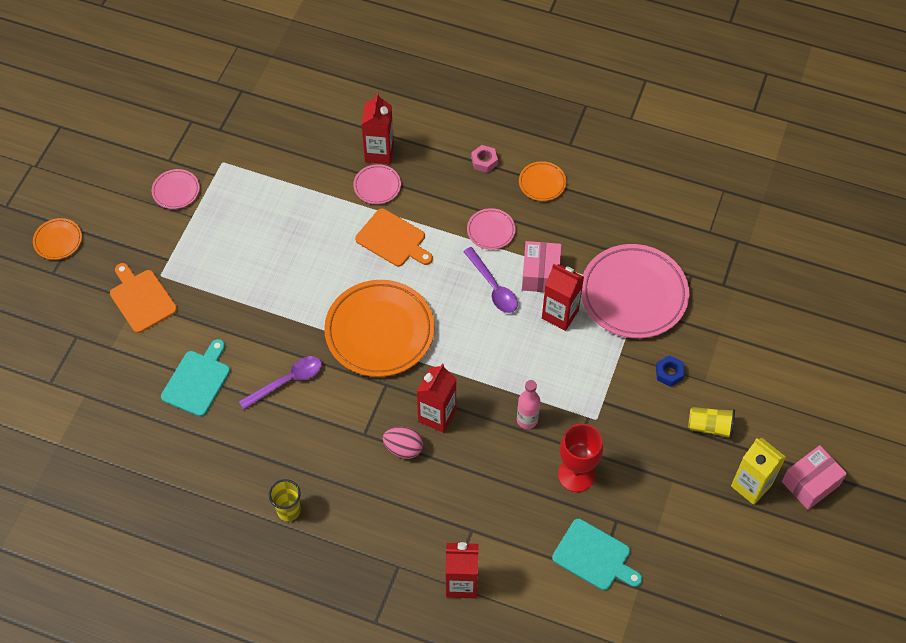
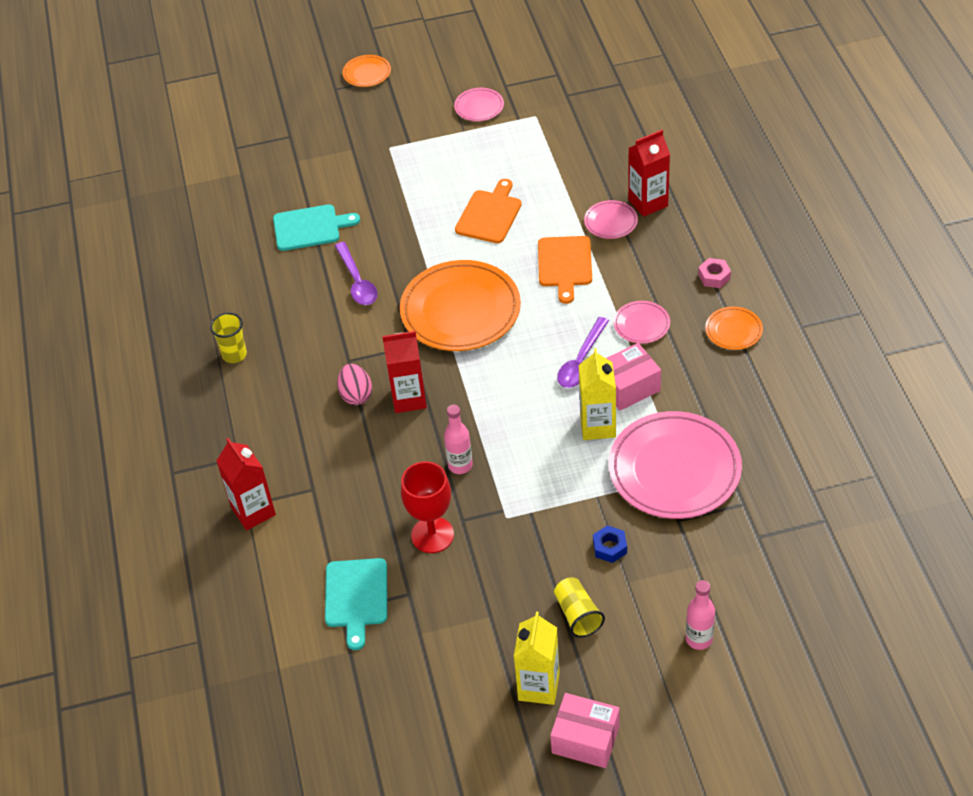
camera: 60 degrees right, 10 degrees down
(141, 299) = (357, 150): orange cutting board -> orange cutting board (489, 214)
(287, 381) = (357, 281): purple spoon -> purple spoon turned 45 degrees clockwise
(560, 314) = (597, 426): red carton -> yellow carton
(778, 369) = (699, 639): none -> pink bottle

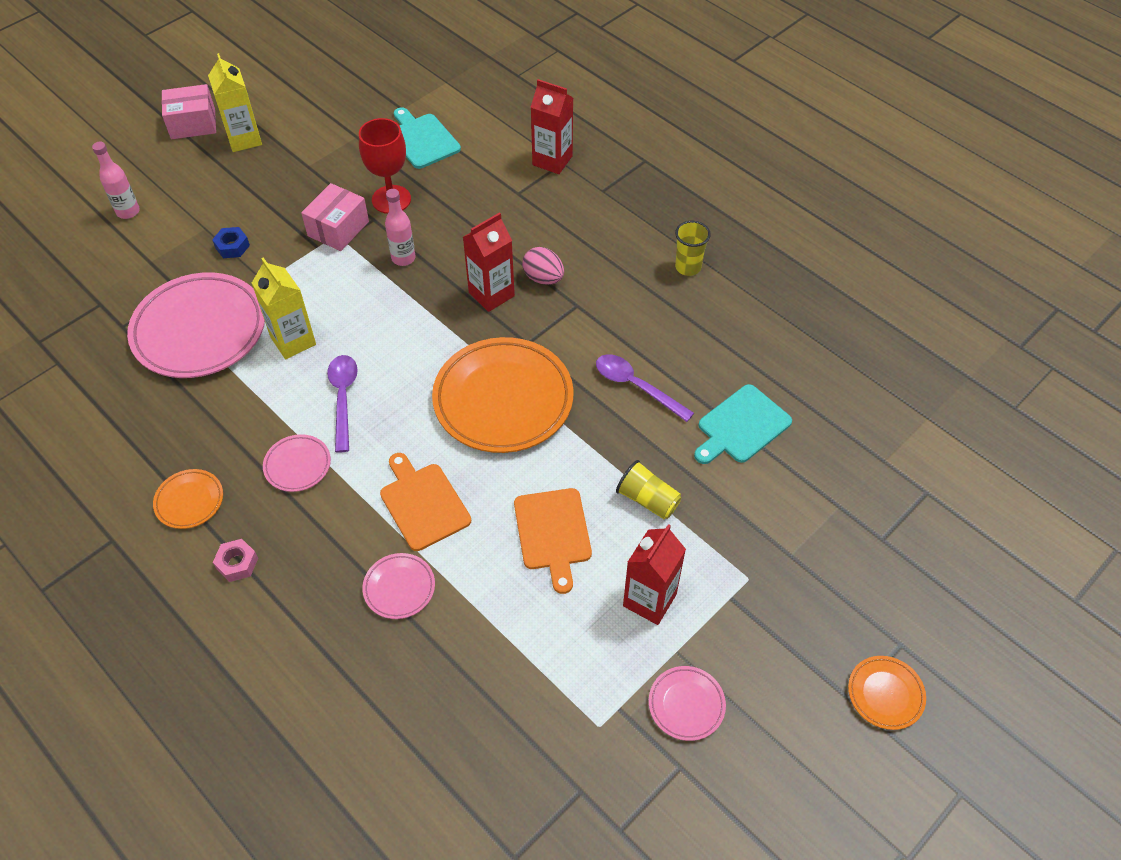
camera: 145 degrees right, 5 degrees up
(577, 615) = (236, 191): yellow cup -> yellow cup (647, 499)
(629, 387) = (280, 391): pink box -> pink box (338, 229)
(648, 203) = (366, 640): red carton -> red carton (649, 600)

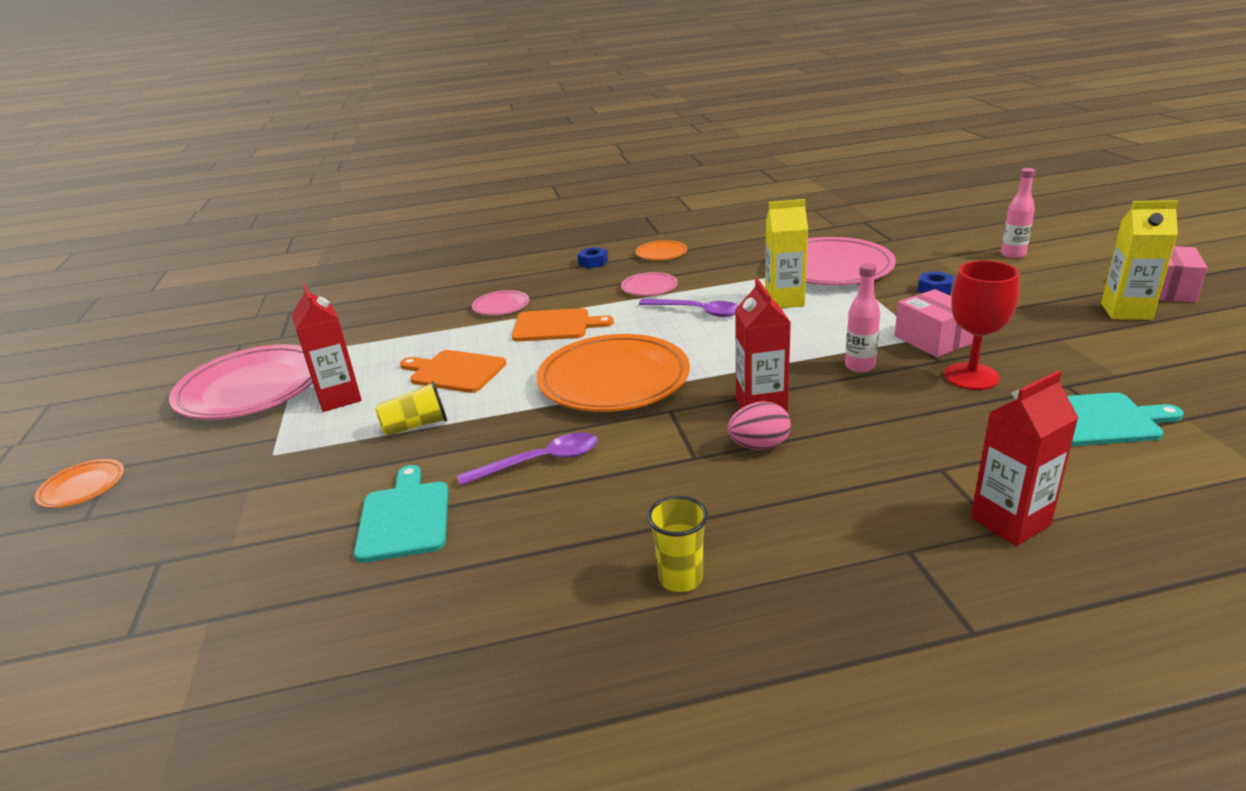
camera: 125 degrees right, 25 degrees down
(237, 563) = (593, 262): pink nut -> blue nut
(686, 704) = (251, 389): pink plate -> pink plate, size x2.18

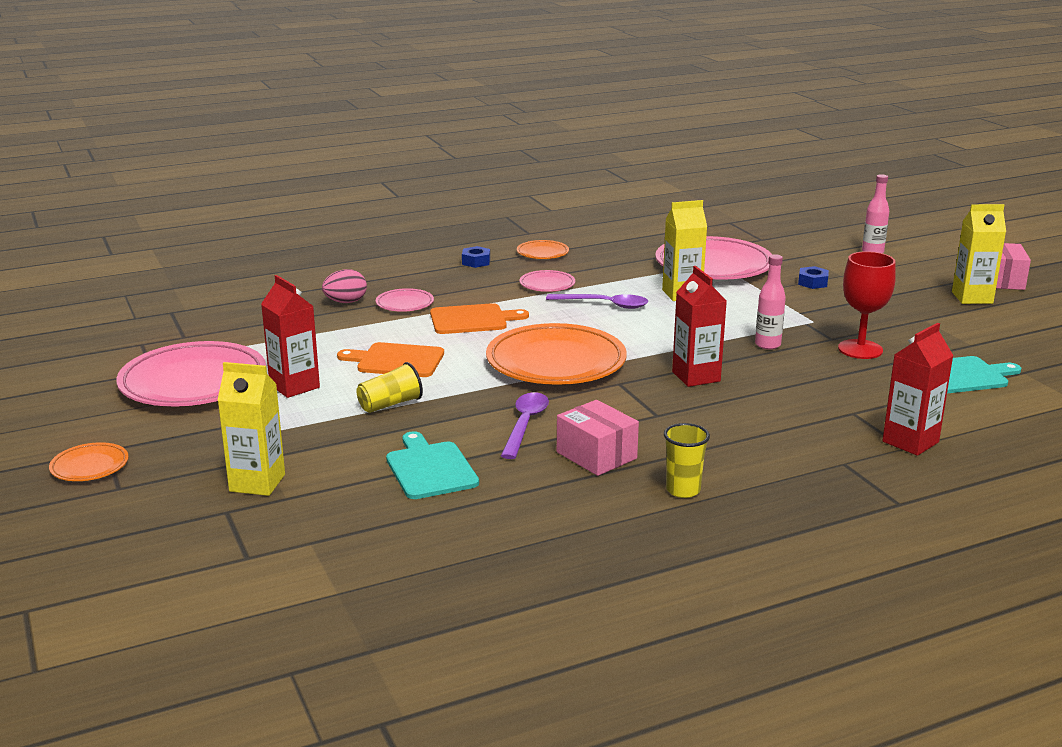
camera: 15 degrees left, 5 degrees down
(218, 523) = (257, 483): none -> yellow carton
(540, 462) = (525, 424): purple spoon -> purple spoon turned 45 degrees counterclockwise
(759, 446) = (706, 405): pink egg -> pink egg (346, 302)
(933, 340) = (822, 323): pink box -> pink box (596, 455)

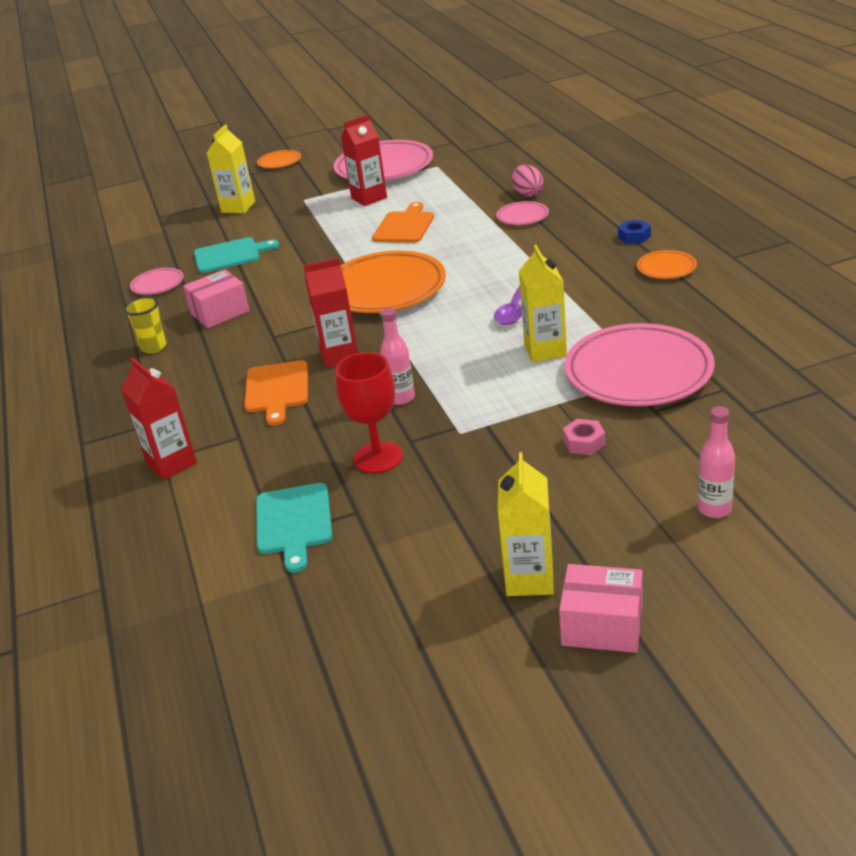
camera: 100 degrees right, 10 degrees up
(390, 404) = (329, 232): yellow cup -> none
(472, 319) = (484, 247): orange cutting board -> orange cutting board (277, 390)
(525, 424) = (279, 283): purple spoon -> none
(547, 284) = (571, 276): pink plate -> pink plate (158, 284)
(812, 282) = (584, 442): blue nut -> pink nut

